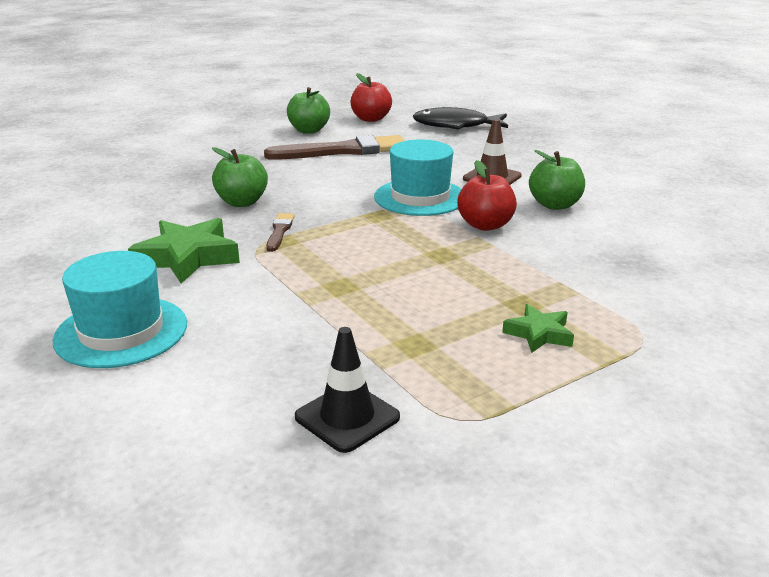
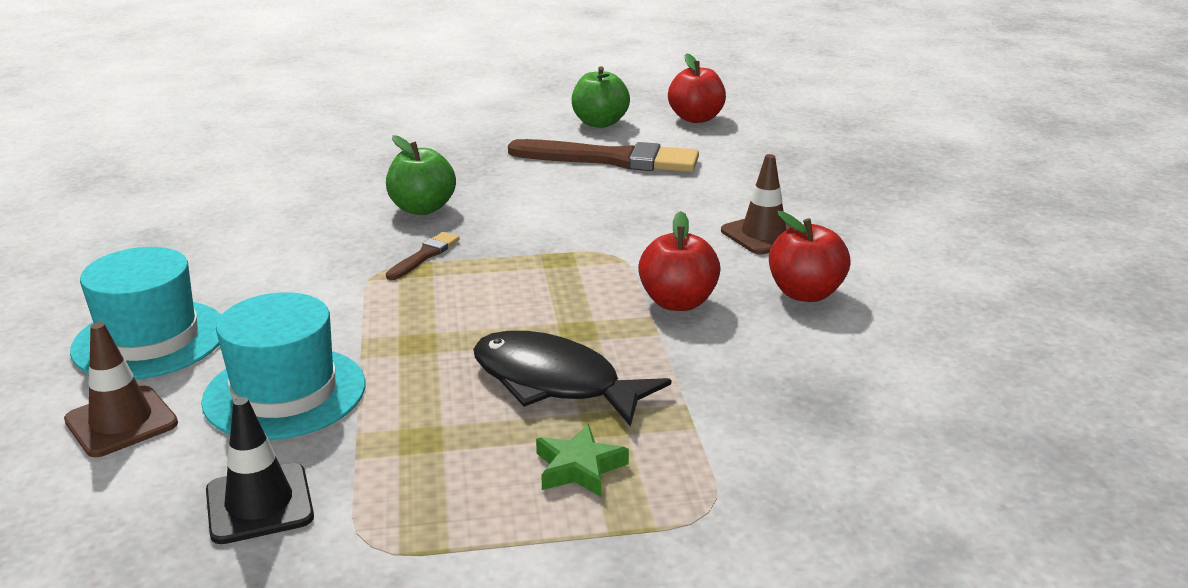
camera: 25 degrees right, 0 degrees up
(166, 394) = (121, 422): none -> brown traffic cone
(187, 257) = (296, 266): green star -> none
(420, 197) = (637, 244): turquoise hat -> turquoise hat (285, 393)
(456, 126) = (800, 147): black fish -> black fish (554, 382)
(554, 205) = (805, 293): green apple -> red apple

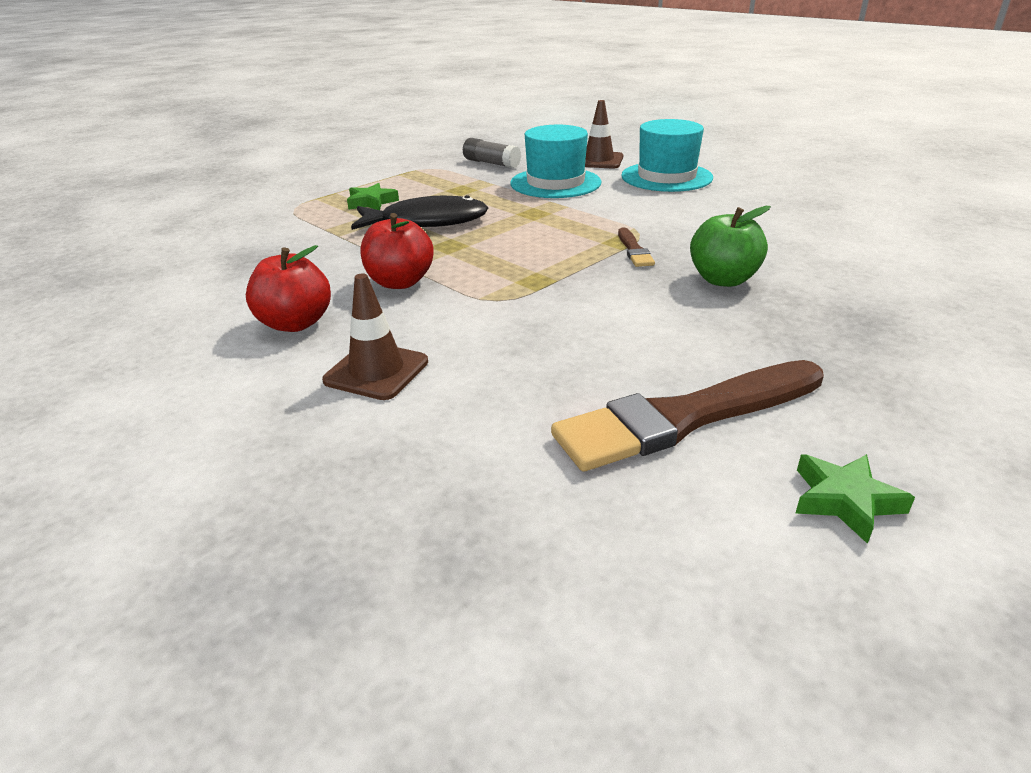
camera: 145 degrees right, 5 degrees up
(259, 504) = (491, 163): black traffic cone -> grey glue stick
(600, 123) = (844, 500): green apple -> green star
(696, 118) = (737, 617): red apple -> none

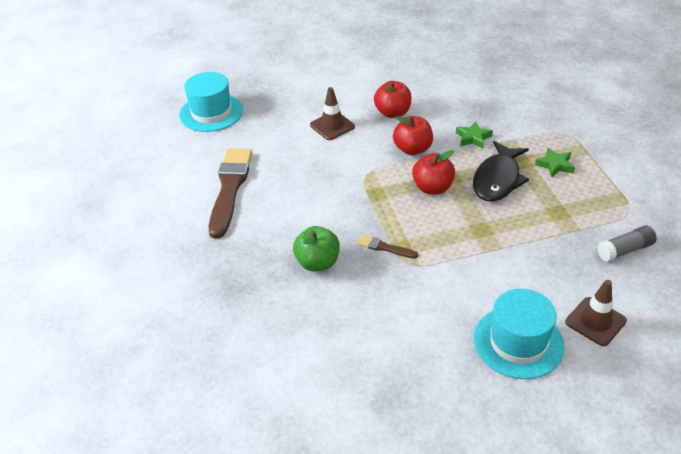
camera: 120 degrees right, 10 degrees up
(483, 250) = (432, 188): none -> red apple
(555, 183) = (544, 267): turquoise hat -> turquoise hat (211, 112)
(844, 500) = (161, 200): green star -> green star (473, 138)

